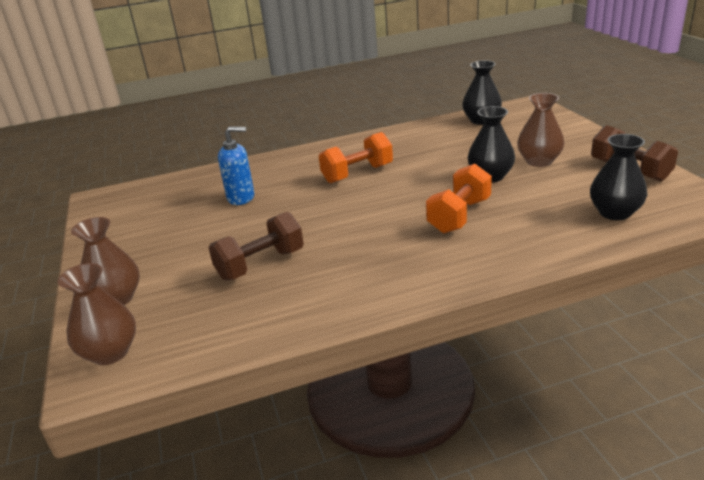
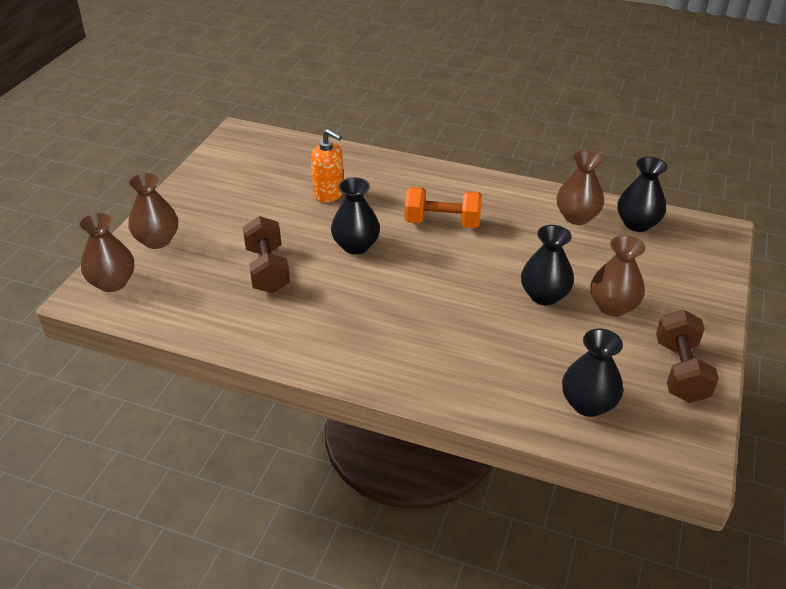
camera: 35 degrees right, 10 degrees up
(241, 198) = (329, 194): blue soap dispenser -> orange soap dispenser
(260, 264) = (267, 270): brown dumbbell -> brown dumbbell turned 75 degrees clockwise
(313, 215) = (356, 246): none -> black vase
(441, 132) = (577, 217): none -> brown vase
(459, 216) = (458, 320): orange dumbbell -> none

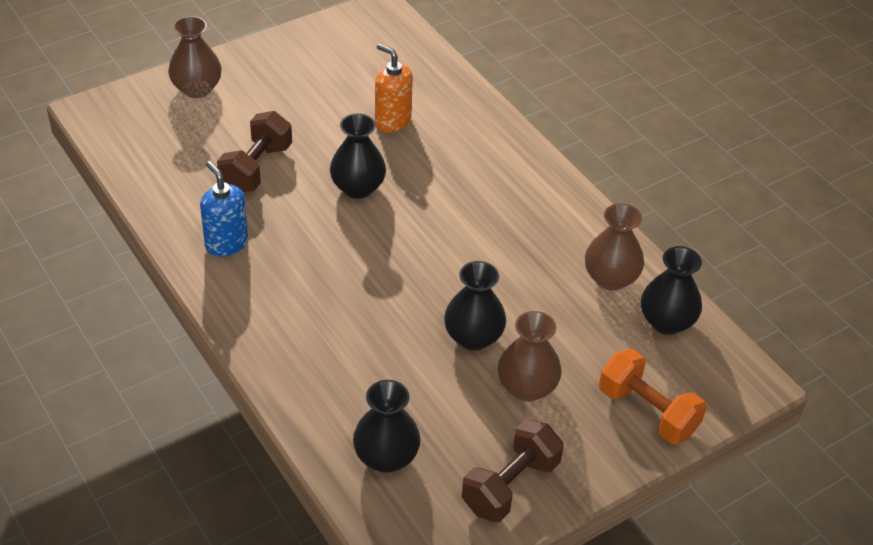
camera: 35 degrees right, 5 degrees up
(112, 282) = (124, 110): brown vase -> none
(305, 331) = (226, 243): none -> blue soap dispenser
(329, 194) = (392, 121): orange soap dispenser -> orange soap dispenser turned 150 degrees clockwise
(442, 223) = (465, 209): orange dumbbell -> orange dumbbell (647, 412)

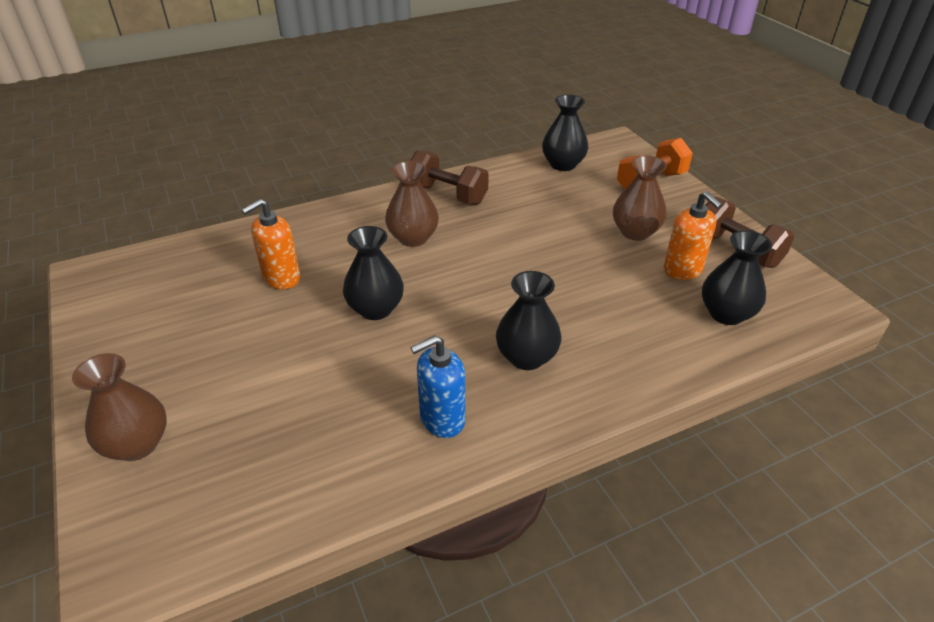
camera: 80 degrees left, 5 degrees down
(256, 168) = (319, 388): brown dumbbell -> brown dumbbell (448, 194)
(459, 426) = (682, 270): none -> orange soap dispenser
(473, 337) = (582, 253): black vase -> black vase (526, 357)
(610, 278) = (517, 181): brown vase -> brown vase (413, 238)

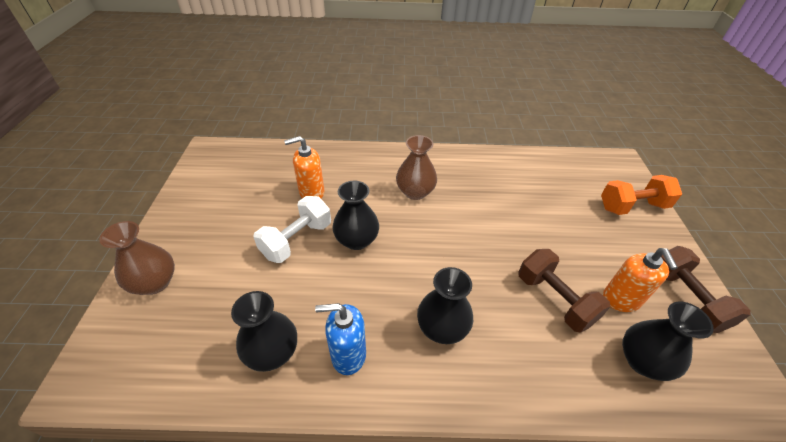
camera: 25 degrees right, 5 degrees up
(300, 334) = (297, 240): none -> white dumbbell
(448, 194) = (460, 165): brown dumbbell -> brown dumbbell (554, 299)
(563, 164) = (563, 167): black vase -> black vase (272, 352)
(635, 232) = (595, 247): brown vase -> none

